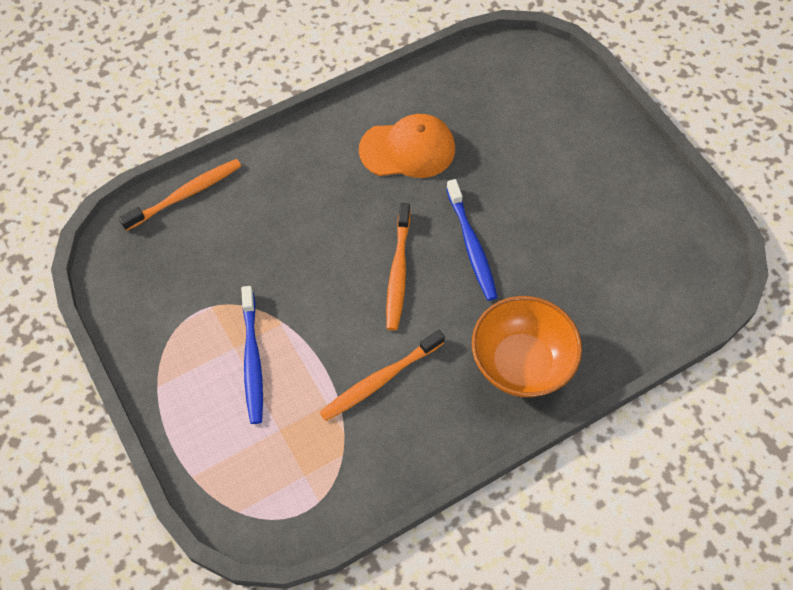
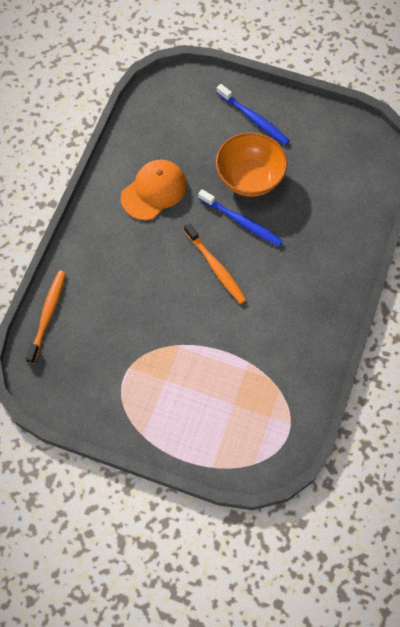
camera: 40 degrees left, 5 degrees up
(252, 360) = (182, 379): blue toothbrush -> blue toothbrush (254, 119)
(380, 380) = (262, 334): orange toothbrush -> none
(521, 363) = (326, 267): orange bowl -> orange bowl (249, 178)

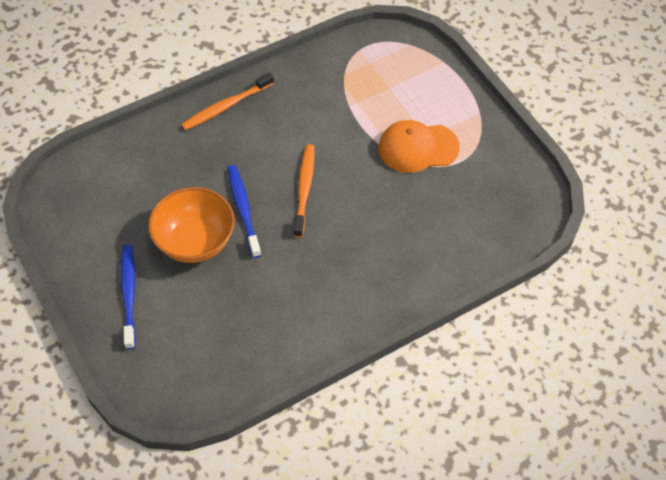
camera: 140 degrees left, 10 degrees down
(47, 315) = (488, 252): orange toothbrush -> orange toothbrush (226, 106)
(154, 191) = (293, 294): orange cap -> orange cap (418, 148)

